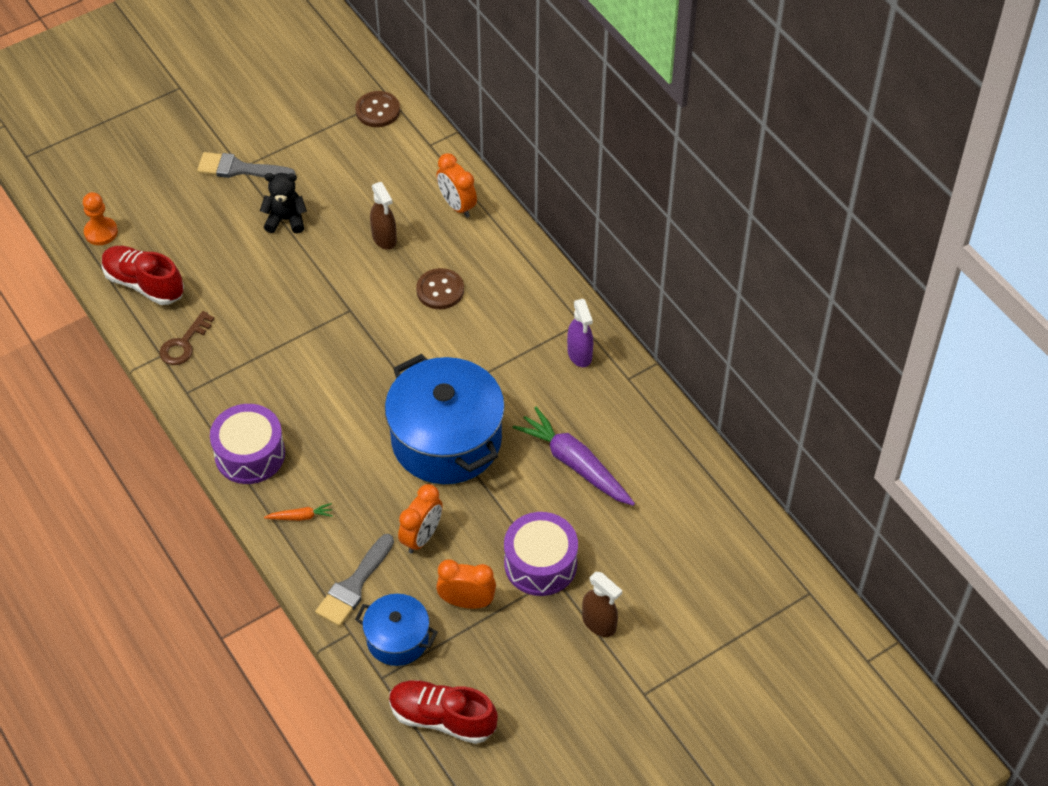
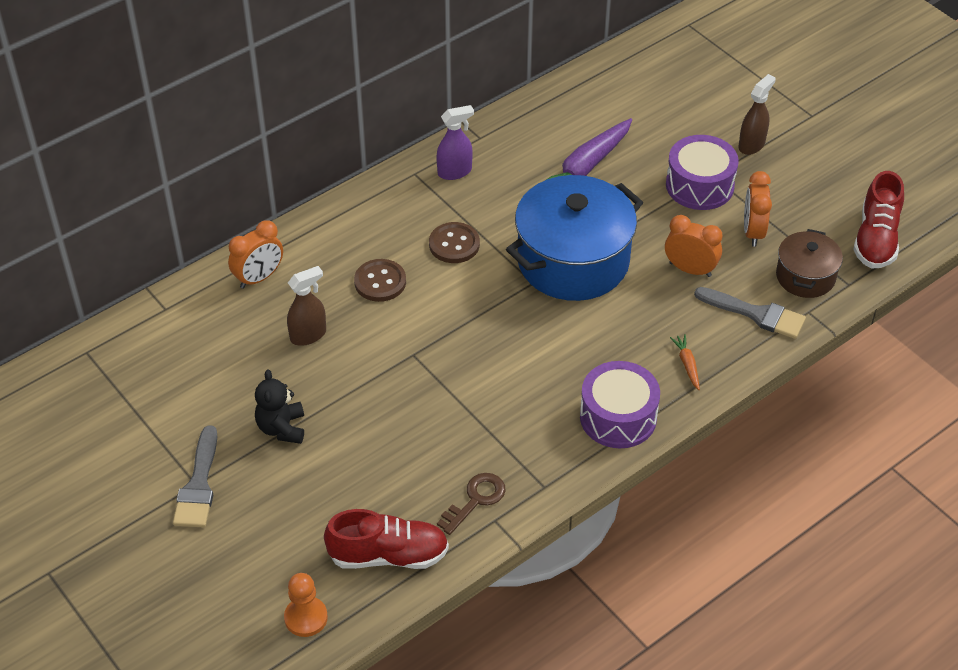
camera: 95 degrees left, 5 degrees down
(144, 284) = (388, 555): red shoe -> red shoe turned 120 degrees counterclockwise
(184, 344) = (475, 500): brown key -> brown key turned 75 degrees counterclockwise
(377, 110) = (107, 361): brown button -> brown button (454, 244)
(397, 639) = (805, 277): blue pot -> brown pot

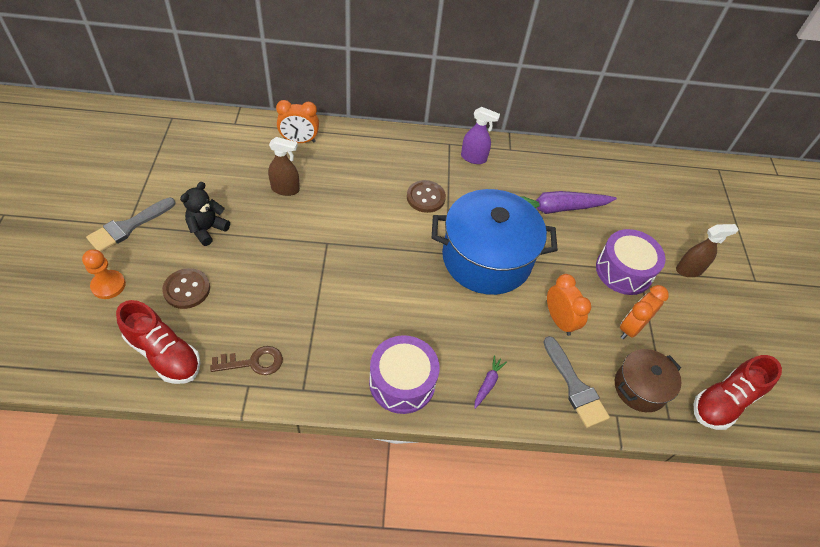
camera: 35 degrees right, 5 degrees up
(306, 618) = (75, 352): orange pawn -> orange pawn (108, 285)
(380, 282) = (359, 188): brown button -> brown button (187, 289)
(687, 364) = (488, 383): orange carrot -> purple carrot

